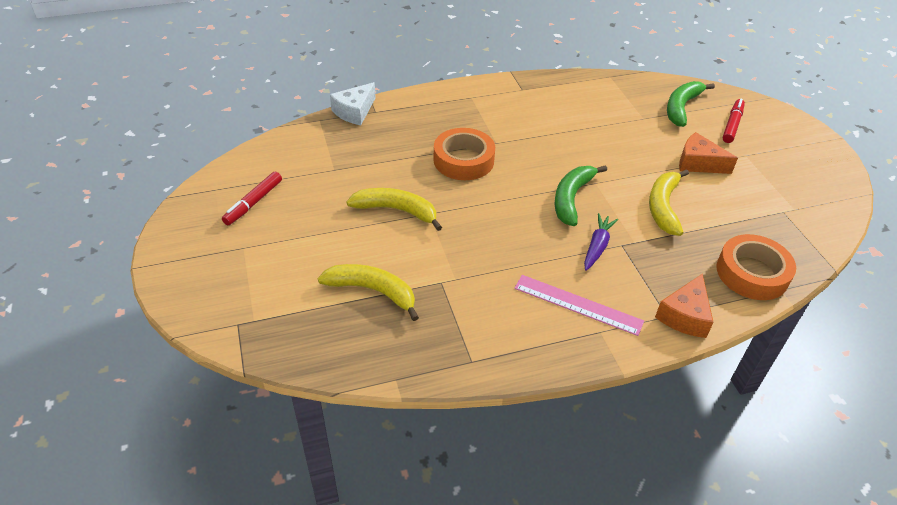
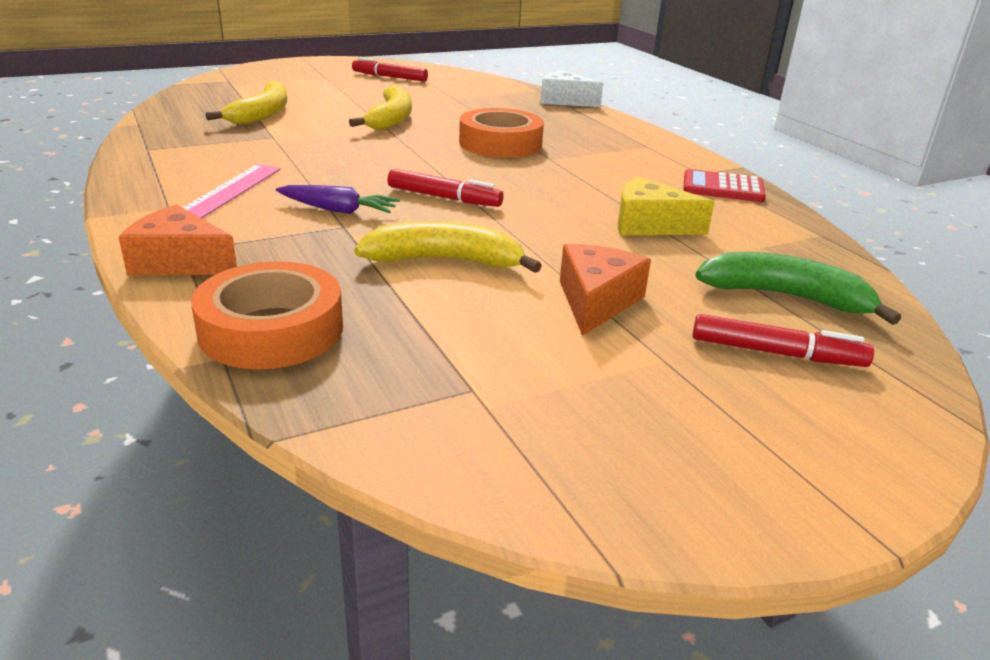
camera: 80 degrees right, 15 degrees down
(547, 88) = (723, 188): none -> red calculator
(571, 198) = (444, 198): green banana -> red marker
(605, 127) = (649, 225): none -> yellow cheese

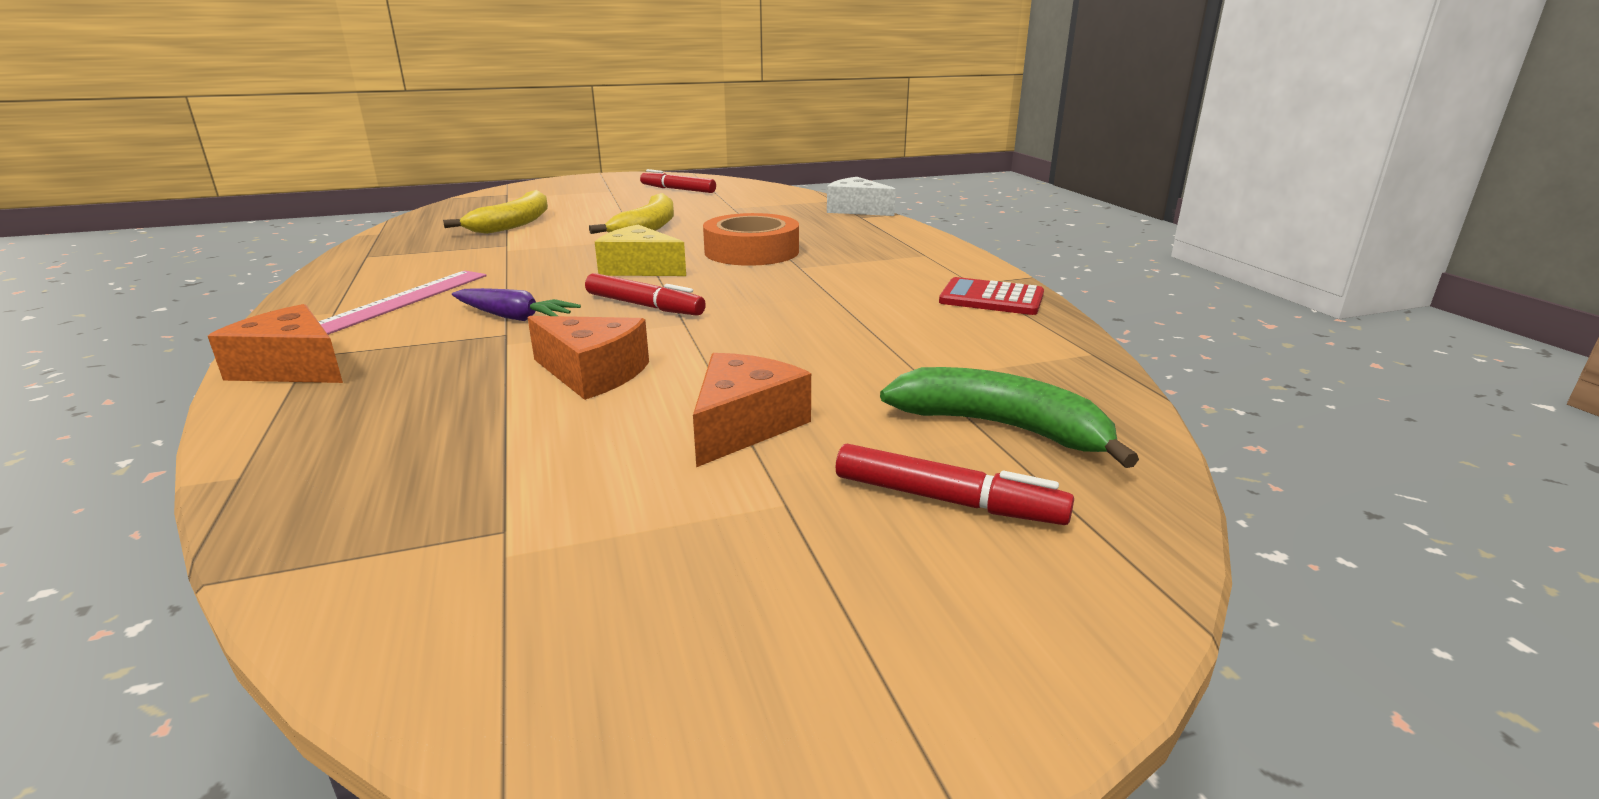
camera: 10 degrees right, 5 degrees down
(271, 329) = (324, 445): orange tape -> none
(445, 261) = (592, 373): yellow banana -> orange cheese
(649, 225) = (872, 338): yellow cheese -> yellow cheese (639, 268)

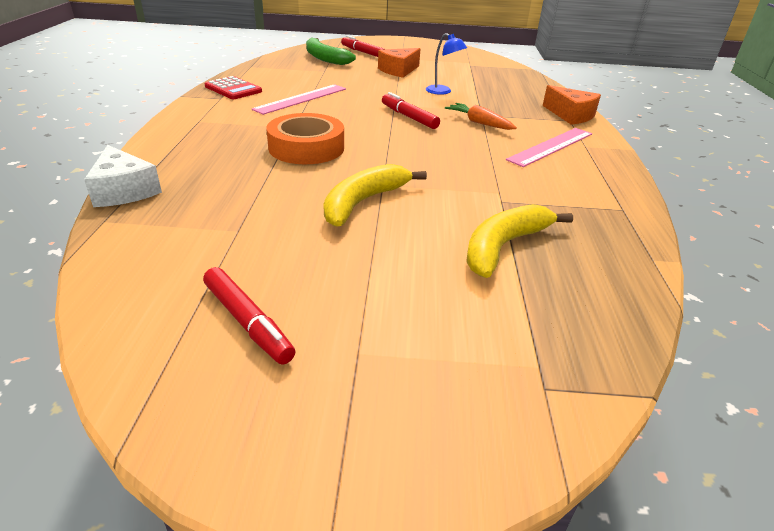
camera: 160 degrees left, 10 degrees up
(514, 317) = (479, 123): purple carrot -> orange carrot
(592, 373) = (443, 92): orange cheese -> blue lamp
(639, 268) = (398, 146): yellow cheese -> none
(855, 303) = (301, 99): none -> pink ruler

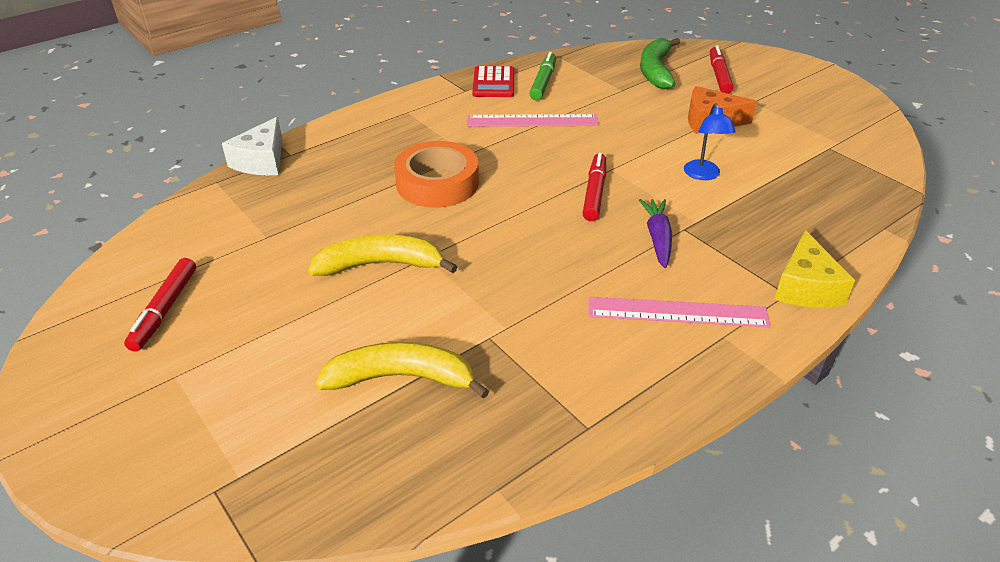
camera: 50 degrees right, 5 degrees up
(267, 80) = (543, 82): none -> green marker
(479, 123) = (657, 238): orange carrot -> purple carrot
(571, 115) = (805, 287): orange cheese -> yellow cheese

